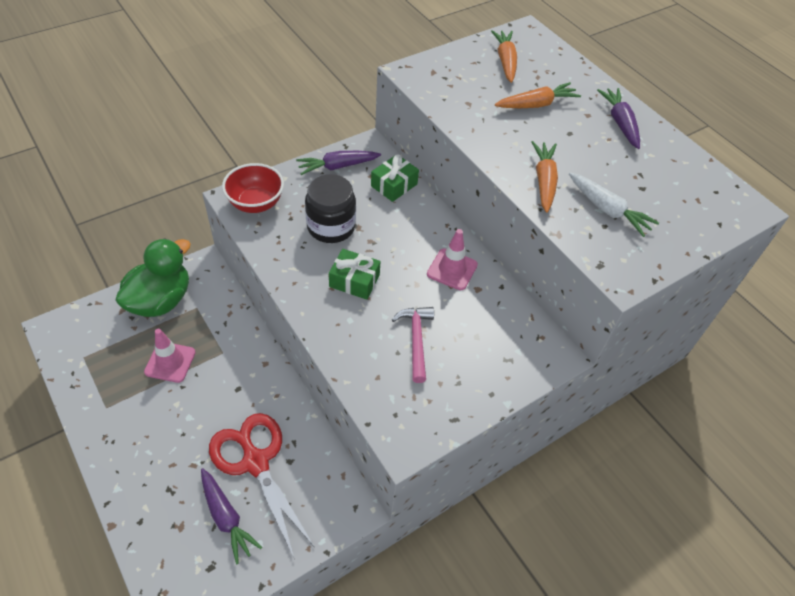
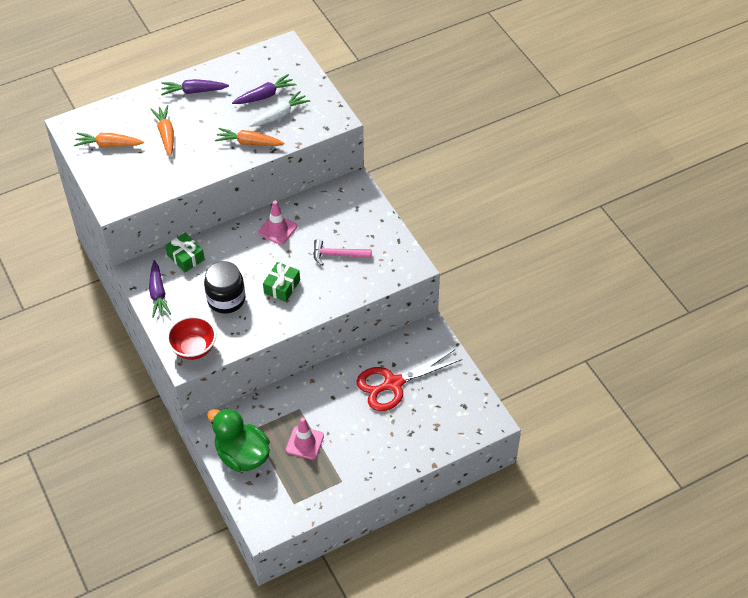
camera: 80 degrees left, 0 degrees up
(226, 518) = (432, 399): purple carrot -> purple carrot (265, 95)

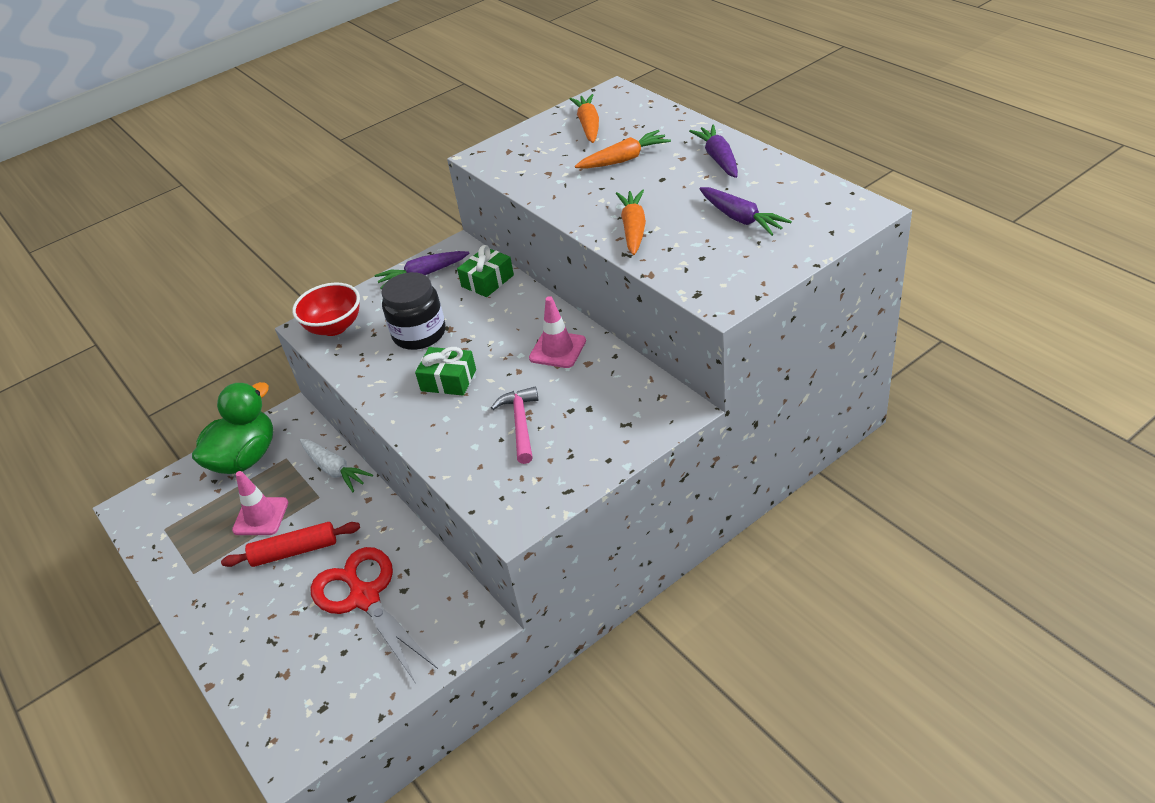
camera: 85 degrees right, 10 degrees down
(280, 115) = (705, 242): white carrot -> white carrot (335, 470)
(343, 422) = (294, 551): none -> red rolling pin

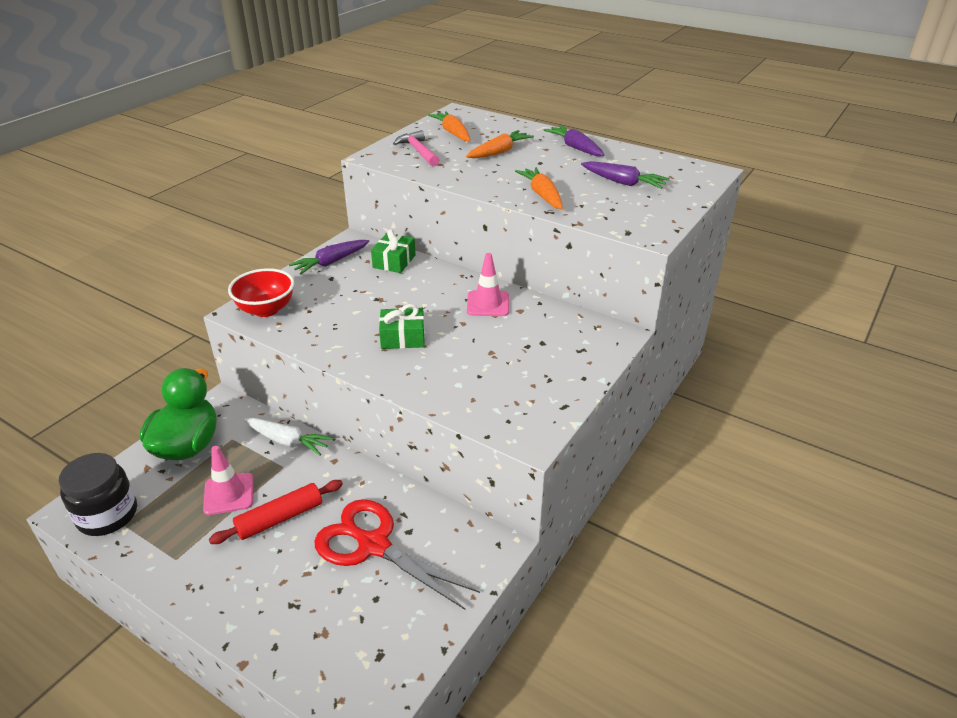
camera: 25 degrees left, 5 degrees down
(419, 334) = (353, 306): black jar -> black jar (107, 515)
(521, 424) = (490, 362): pink hammer -> pink hammer (418, 151)

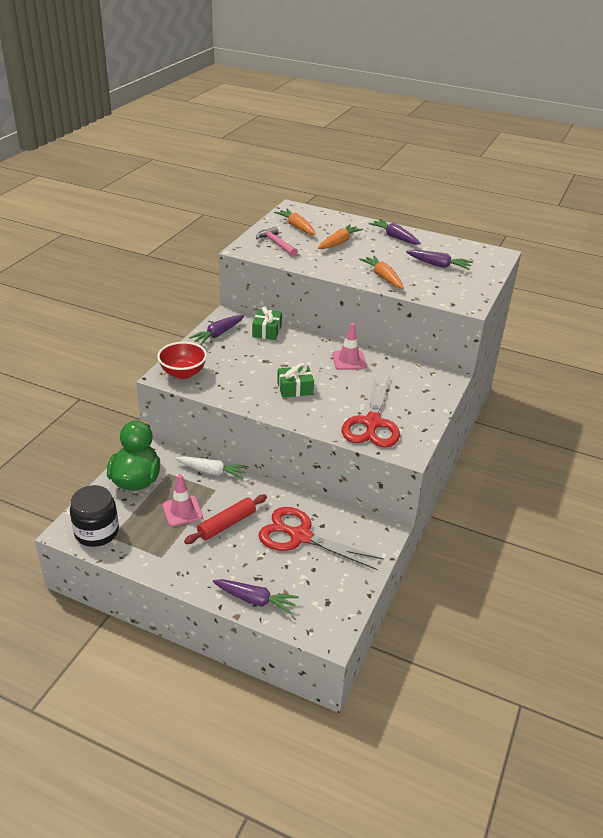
camera: 10 degrees left, 0 degrees up
(278, 641) = (255, 600): none -> purple carrot
(492, 392) = (372, 423): none -> red scissors

